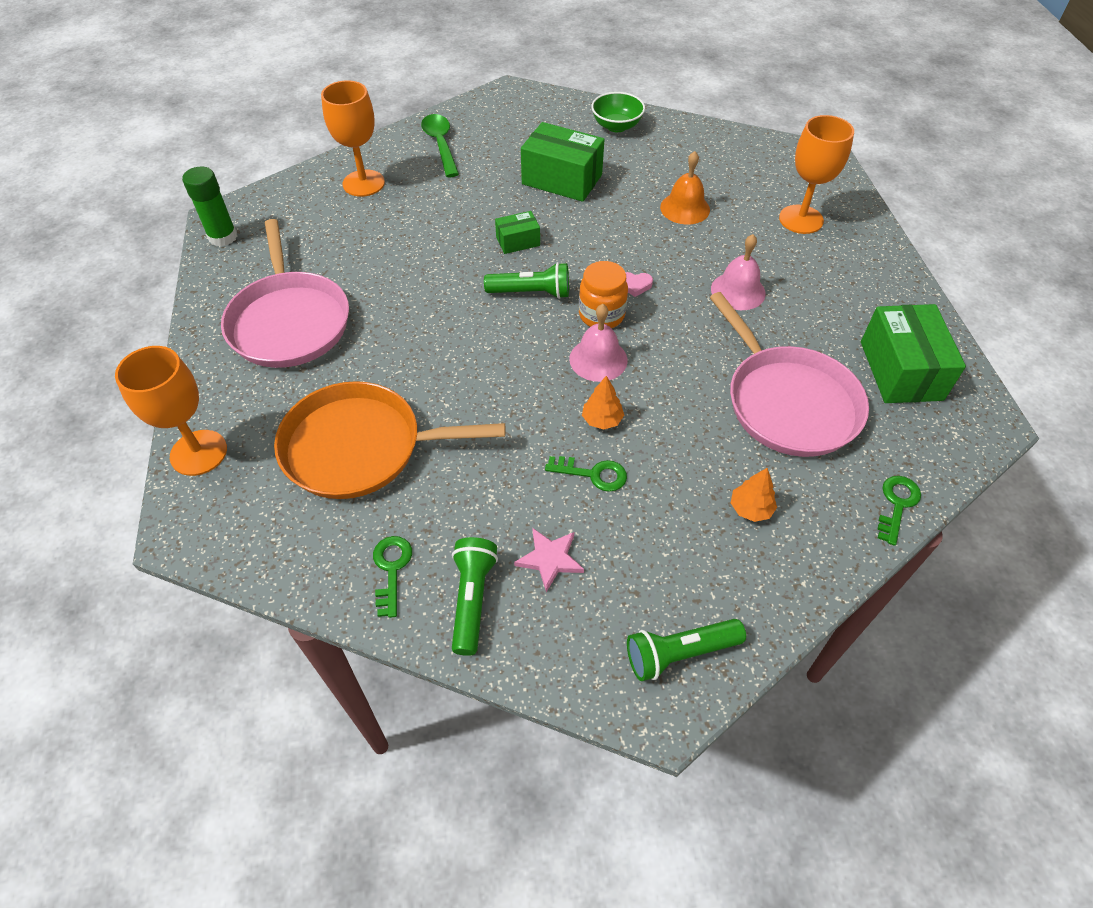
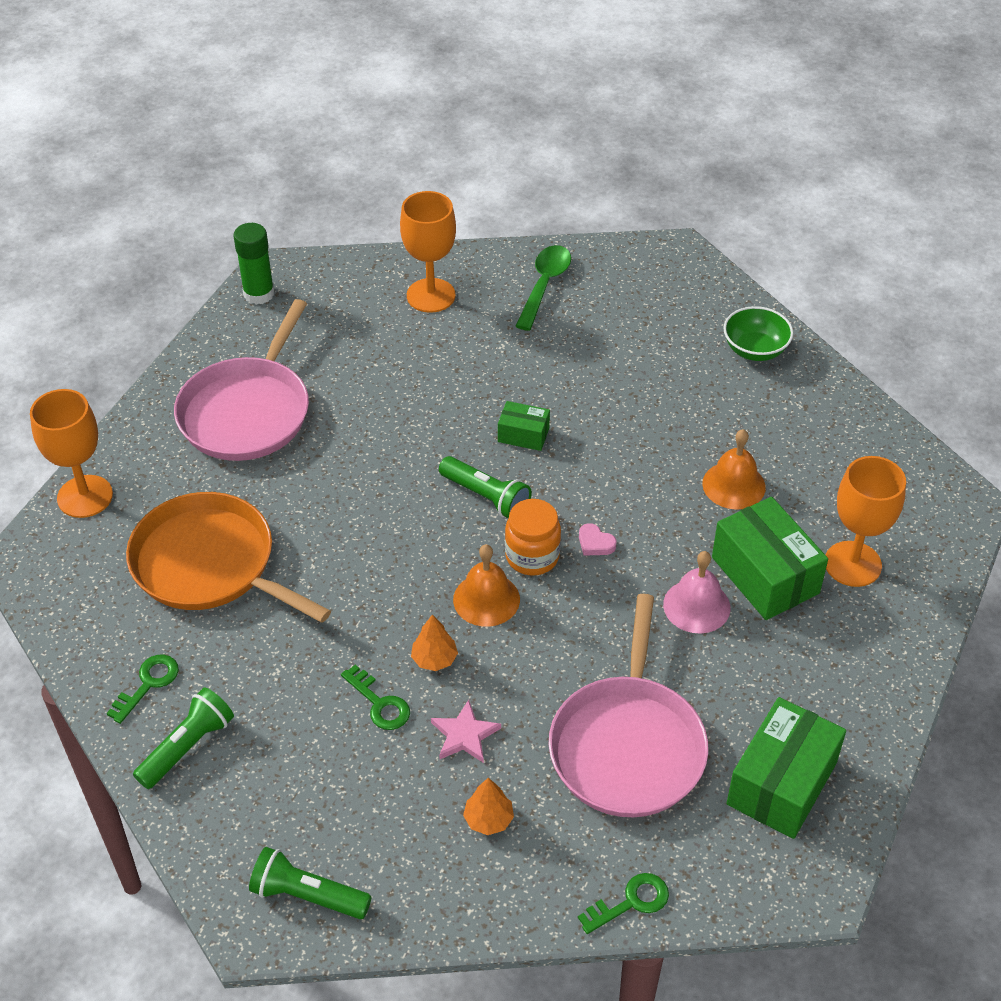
camera: 35 degrees right, 5 degrees down
(550, 559) = (276, 753): pink star -> pink star (464, 735)
(562, 179) = (633, 386): green box -> green box (765, 575)
(598, 359) = (486, 599): pink bell -> orange bell

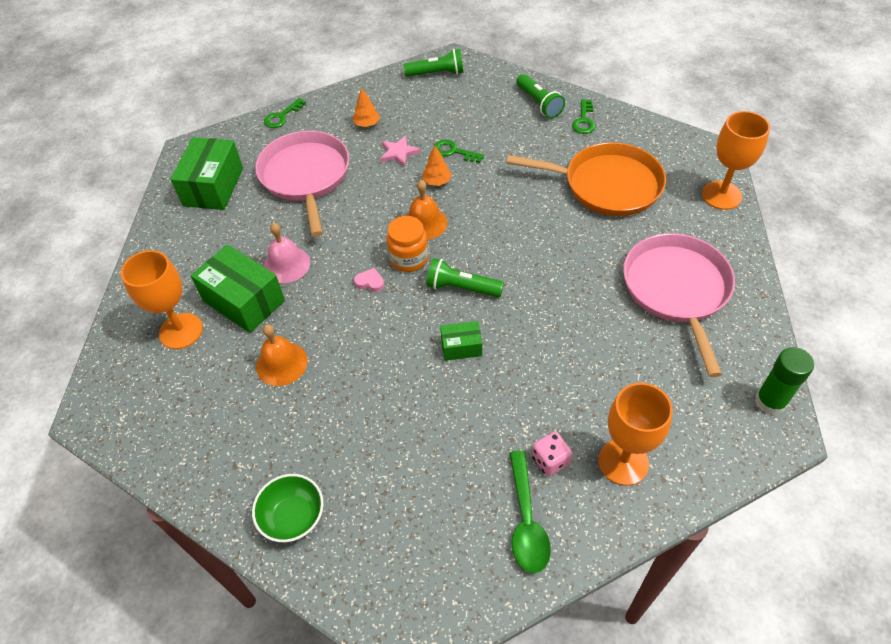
camera: 160 degrees right, 5 degrees up
(187, 747) = (538, 103): green flashlight -> green flashlight turned 45 degrees counterclockwise
(495, 316) = (550, 460): none -> pink dice

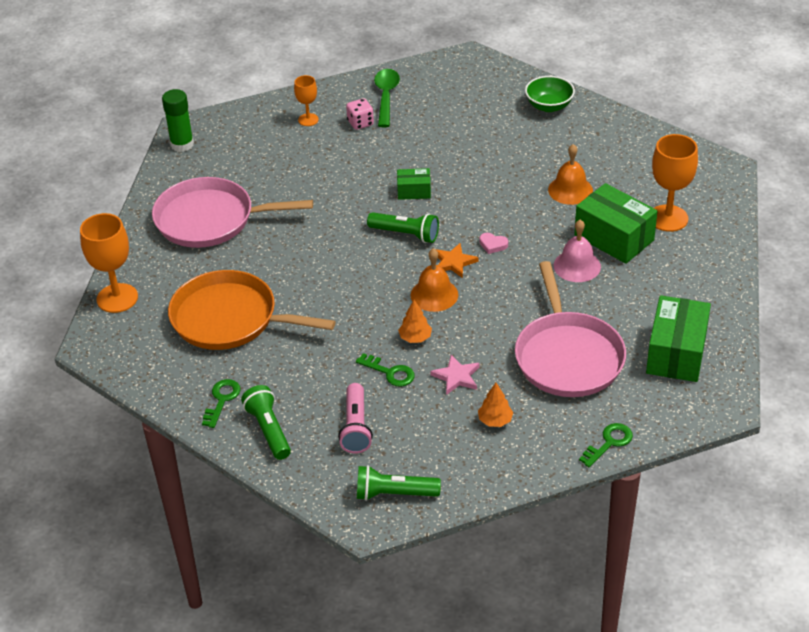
camera: 175 degrees left, 10 degrees down
(409, 258) = (453, 262): orange jar -> orange star
(473, 111) = (355, 427): none -> pink flashlight
(623, 462) = (308, 120): orange goblet -> orange goblet, size x0.56
(677, 290) = (210, 219): pink pan -> pink pan turned 90 degrees clockwise

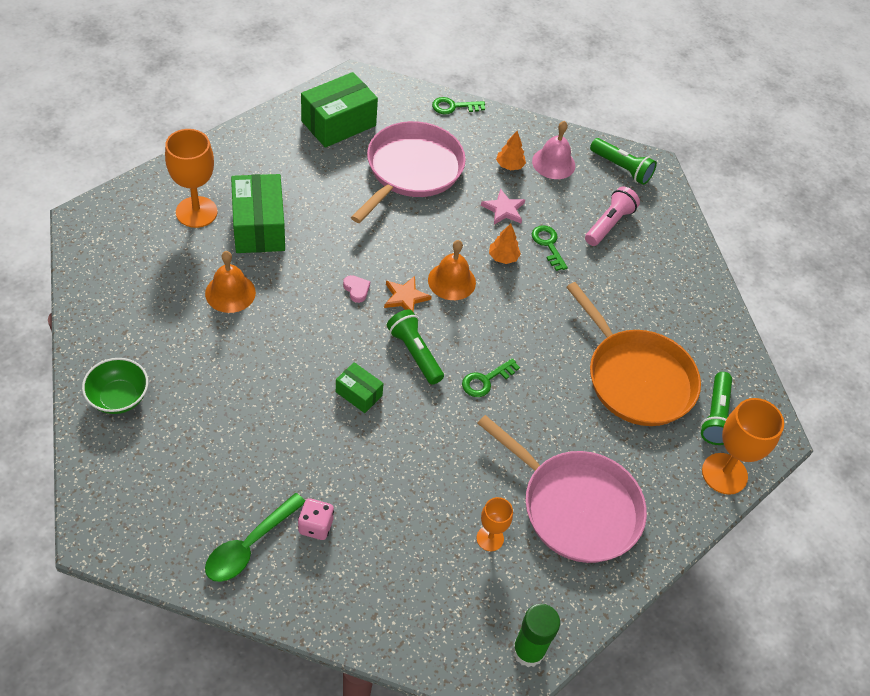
camera: 150 degrees left, 10 degrees up
(222, 400) = (693, 310): green key -> green key (485, 380)
(269, 430) = (674, 264): green flashlight -> green flashlight (715, 416)
(308, 120) = (362, 577): orange goblet -> orange goblet (490, 538)
(577, 266) = (317, 226): pink bell -> pink bell (553, 163)

